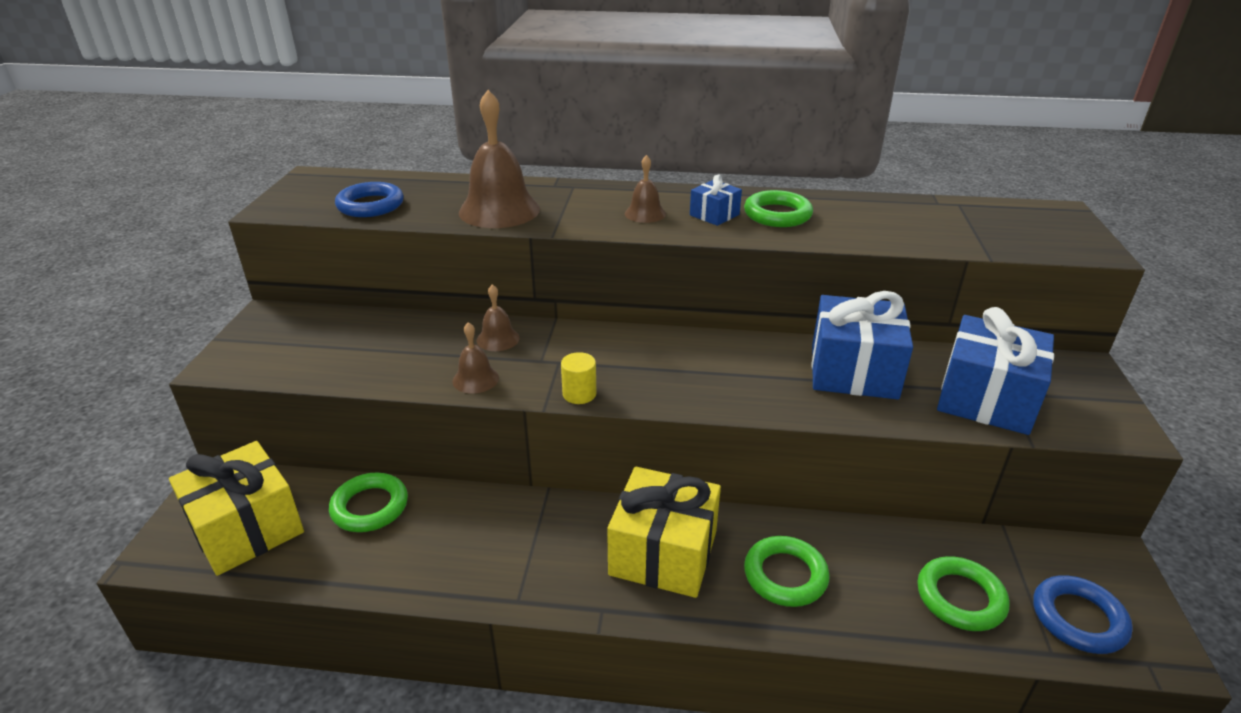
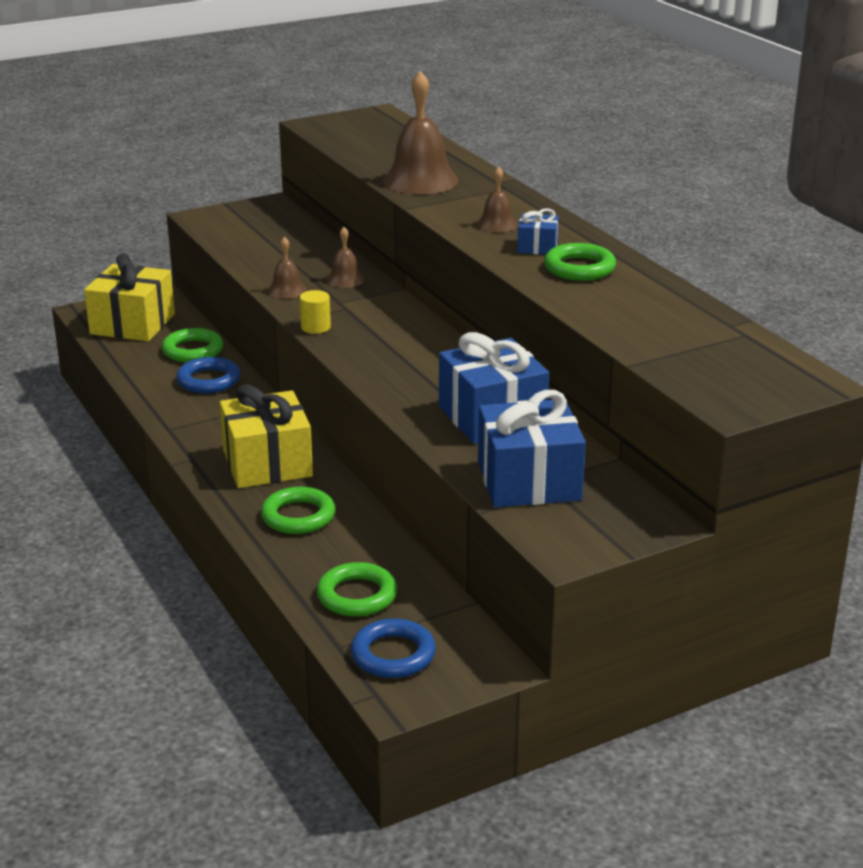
camera: 55 degrees right, 5 degrees down
(370, 205) = (363, 145): blue ring -> blue ring (208, 380)

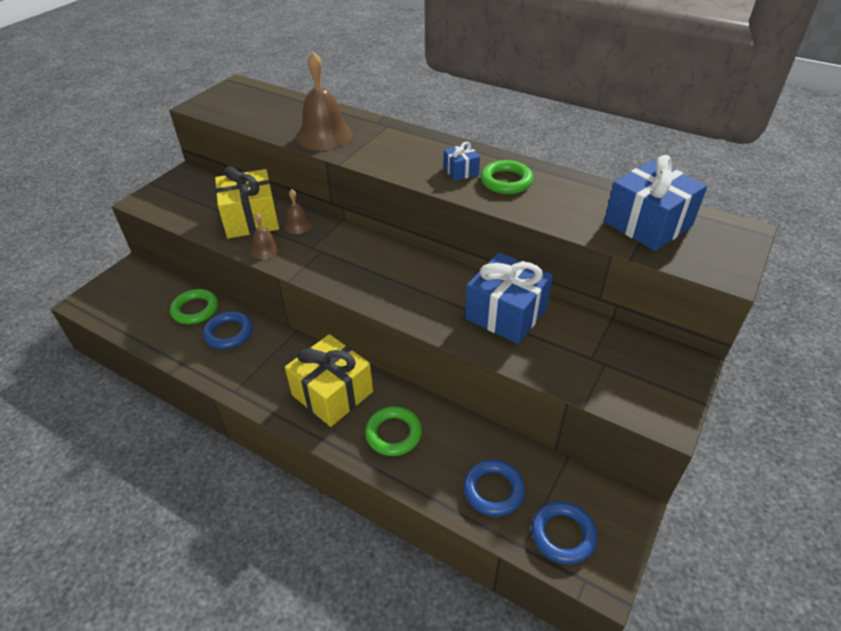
camera: 30 degrees left, 15 degrees up
(132, 324) = (129, 302): yellow gift -> yellow gift (251, 219)
(315, 327) = (316, 277): yellow cylinder -> none
(357, 595) = (493, 490): green ring -> blue ring
(497, 224) = (414, 159): brown bell -> none
(529, 481) = (583, 363): blue gift -> blue gift (648, 224)

